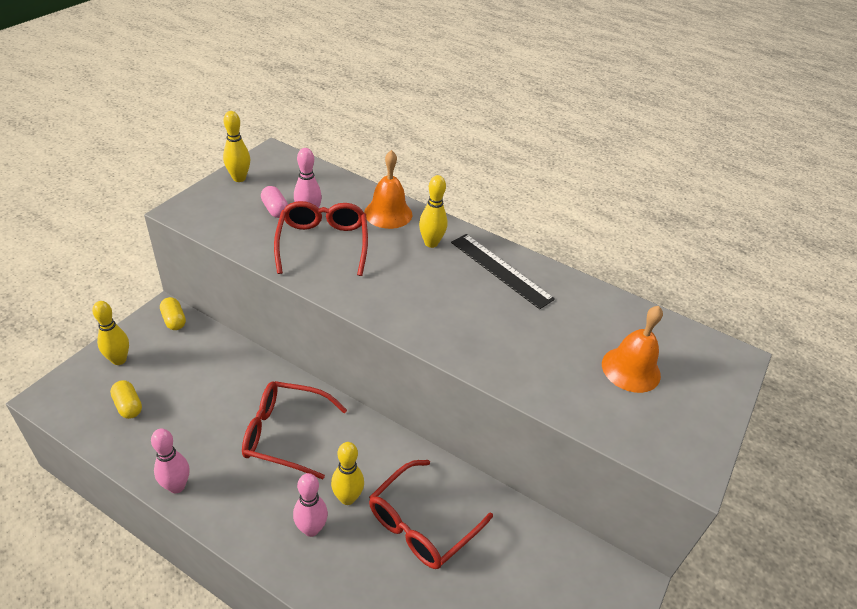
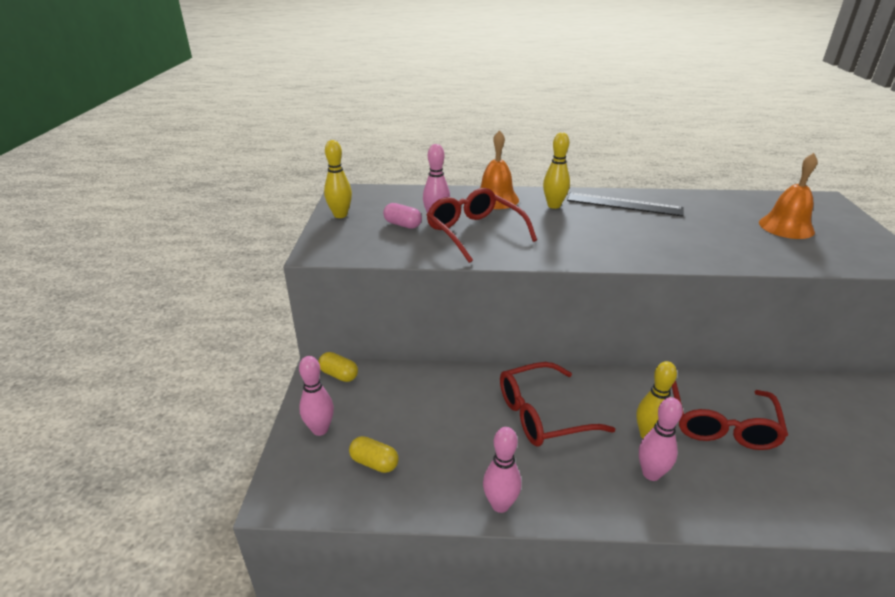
camera: 25 degrees left, 10 degrees down
(119, 360) = (320, 429): yellow bowling pin -> pink bowling pin

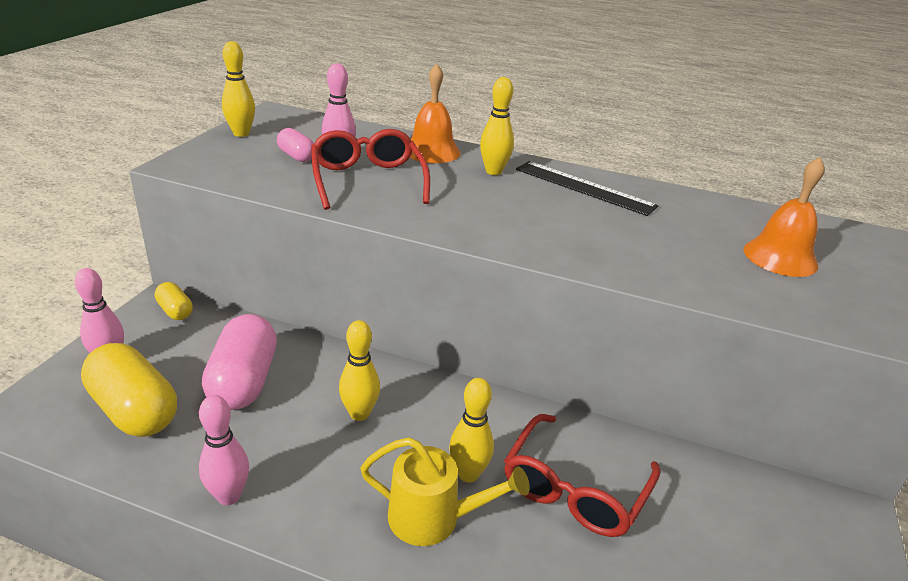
camera: 15 degrees right, 0 degrees up
(374, 463) = (134, 410): yellow capsule -> yellow capsule, size x1.95
(439, 415) = (244, 381): none -> pink capsule
(542, 415) = (359, 414): red glasses -> yellow bowling pin
(651, 473) = (434, 518): pink bowling pin -> yellow watering can

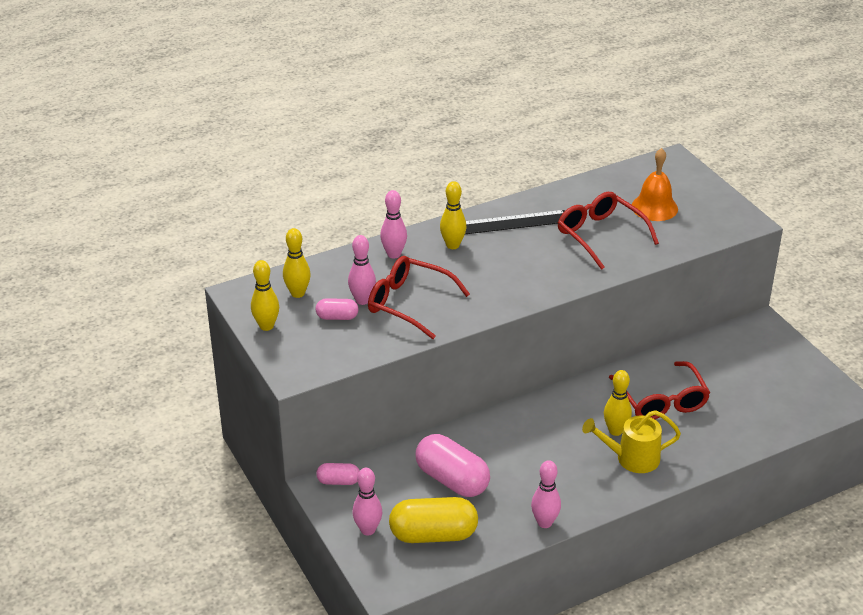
camera: 45 degrees left, 5 degrees up
(175, 311) = (338, 481): yellow capsule -> pink capsule
(359, 414) = (530, 446): yellow bowling pin -> yellow bowling pin (298, 293)
(431, 151) = (394, 254): orange bell -> pink bowling pin
(434, 518) = (631, 458): yellow watering can -> yellow watering can turned 150 degrees counterclockwise
(664, 242) = (600, 235): none -> red glasses

